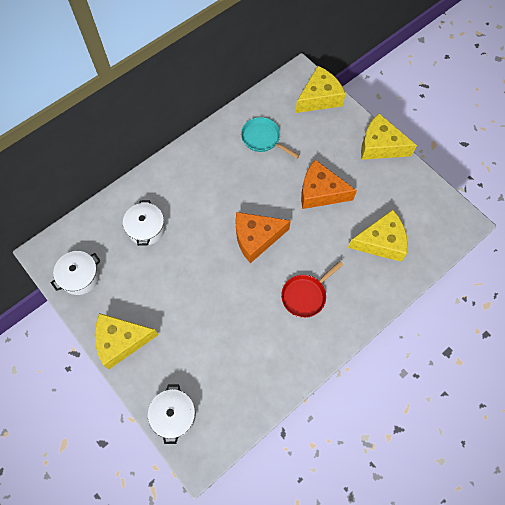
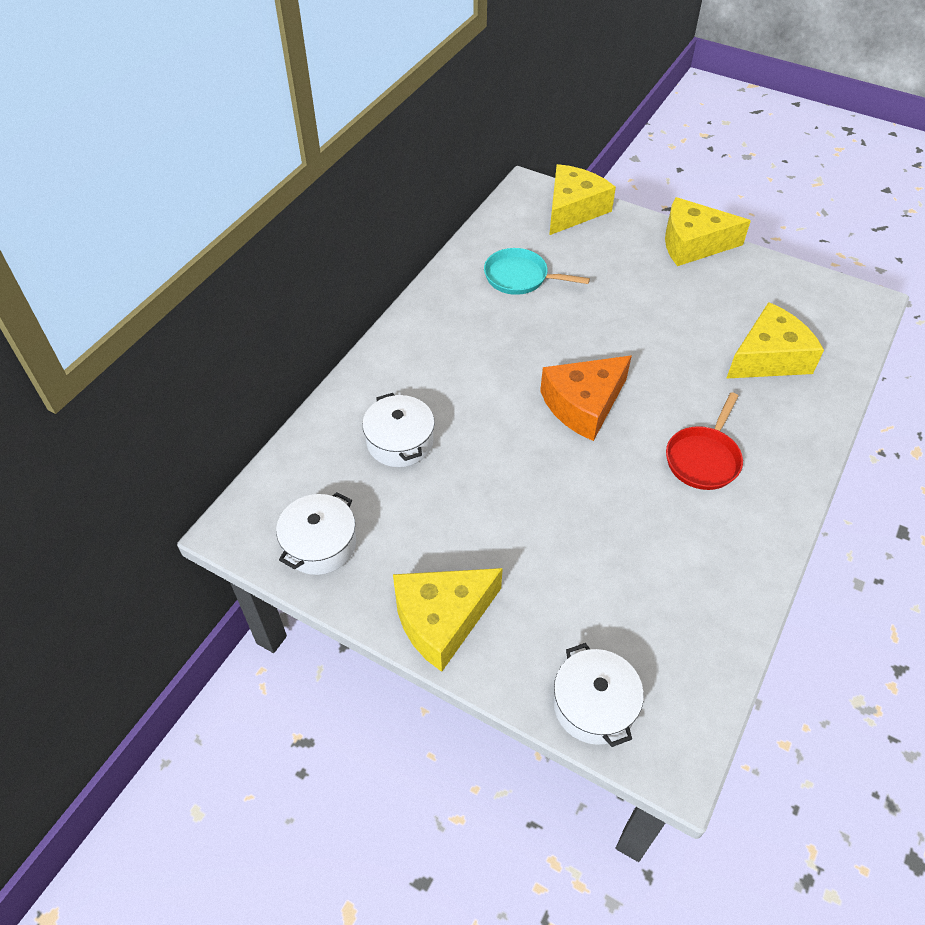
camera: 20 degrees left, 15 degrees down
(320, 192) = (644, 320): orange cheese -> none

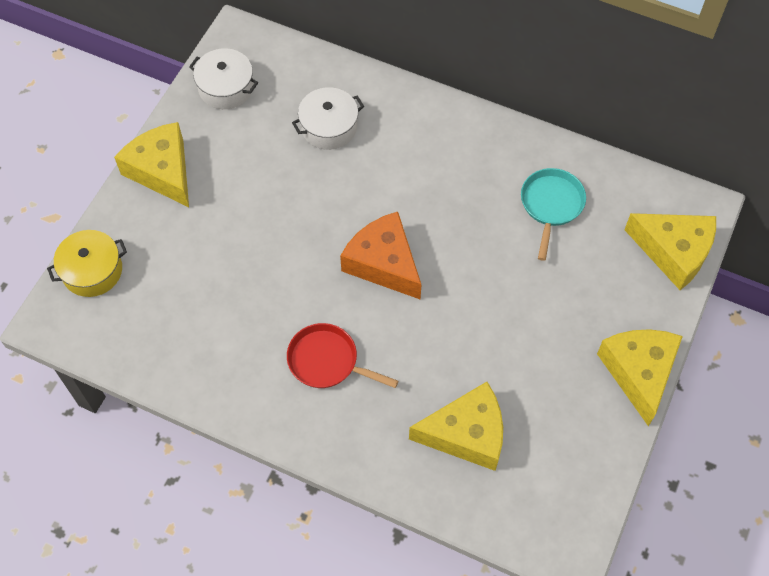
camera: 85 degrees right, 10 degrees up
(594, 705) = (92, 271): white pot -> yellow pot
(768, 357) = (466, 434): yellow cheese -> yellow cheese turned 60 degrees counterclockwise

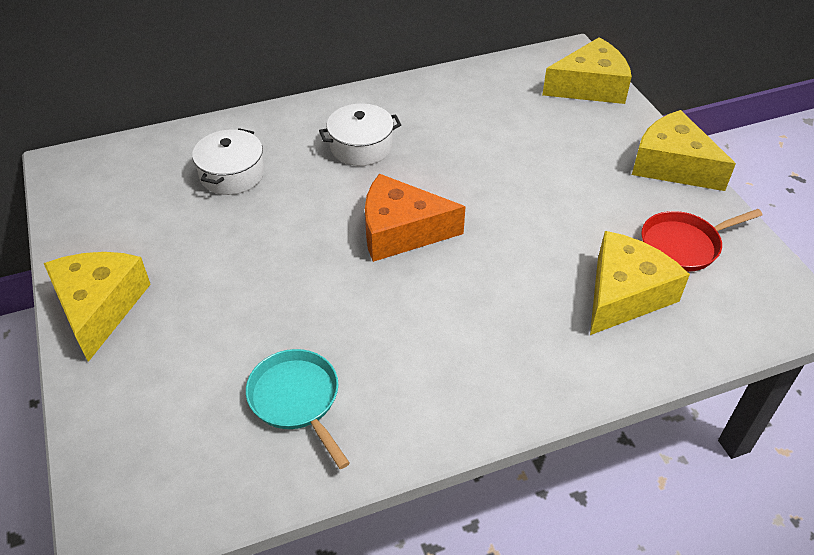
camera: 45 degrees left, 15 degrees down
(92, 271) = (113, 445): yellow pot -> none
(162, 171) = (99, 307): yellow cheese -> yellow cheese turned 75 degrees clockwise
(226, 87) = (95, 206): white pot -> white pot (361, 146)
(327, 361) = (448, 334): red pan -> red pan (684, 245)
(551, 205) = (475, 113): turquoise pan -> turquoise pan (297, 400)

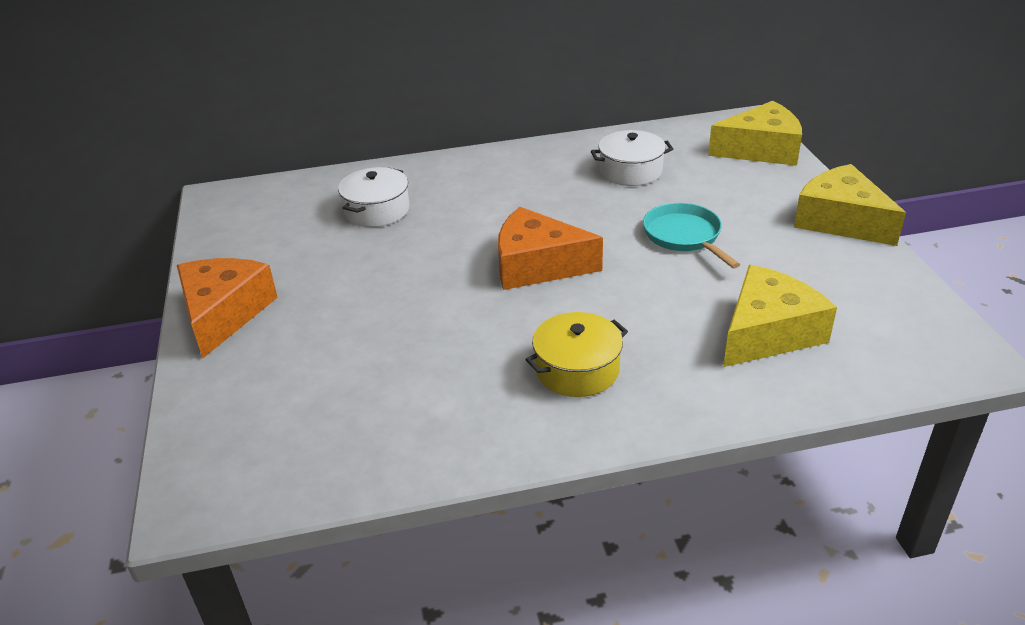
camera: 10 degrees right, 10 degrees down
(99, 307) = (224, 313): yellow cheese -> orange cheese
(297, 400) = (400, 404): turquoise pan -> turquoise pan (684, 236)
(361, 146) = (510, 192): white pot -> white pot (631, 171)
(457, 348) = (577, 369): none -> yellow pot
(684, 245) = (842, 292): red pan -> none

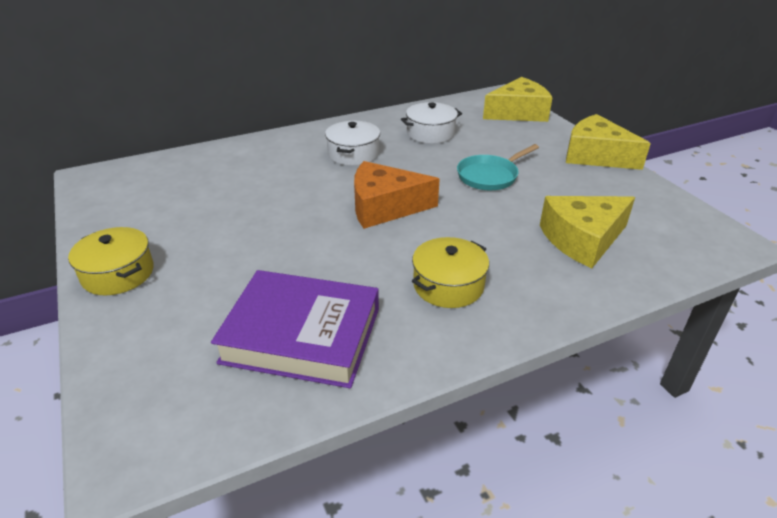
camera: 15 degrees left, 0 degrees up
(224, 313) = (118, 273): orange cheese -> yellow pot
(377, 210) = (236, 177): white pot -> white pot (353, 154)
(395, 405) = (302, 335): none -> purple book
(684, 236) = (490, 176): turquoise pan -> turquoise pan turned 90 degrees counterclockwise
(768, 332) = (582, 239): yellow cheese -> yellow cheese turned 150 degrees counterclockwise

